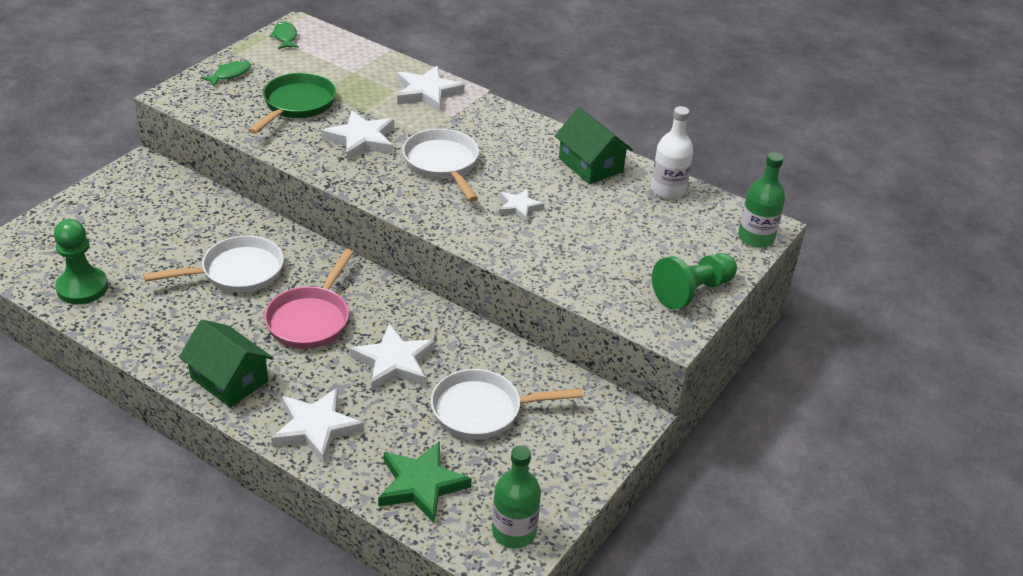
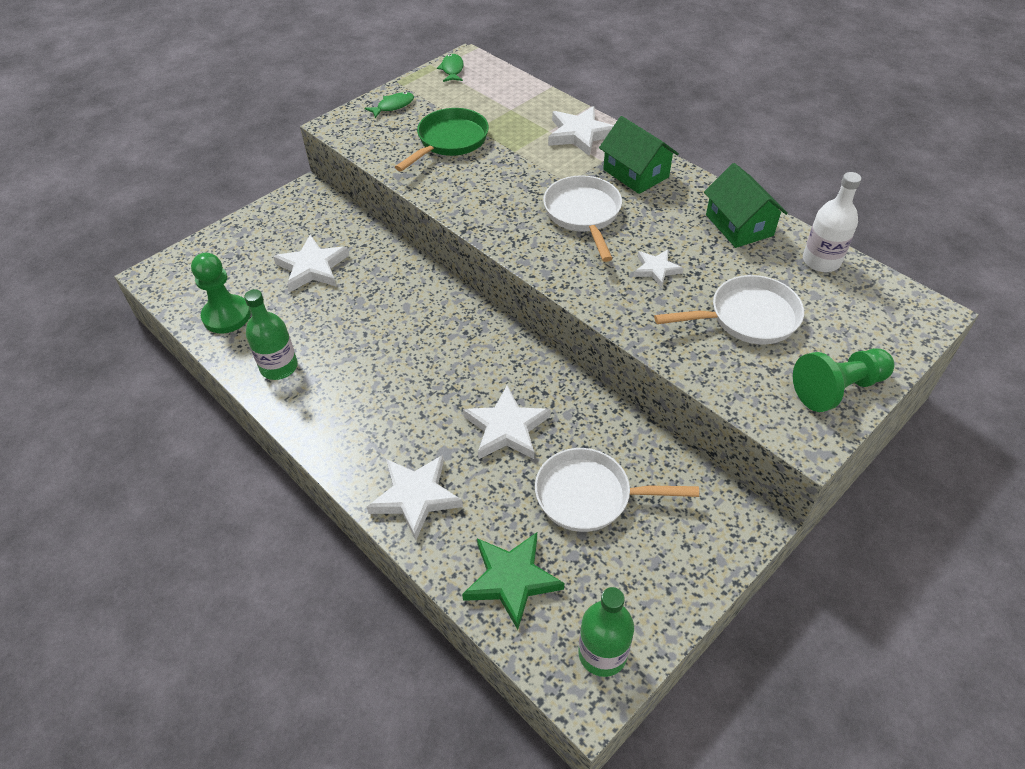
camera: 15 degrees right, 10 degrees up
(229, 379) = (341, 430): green house -> green house (635, 173)
(237, 272) = (371, 311): white pan -> white pan (747, 317)
(310, 319) = (432, 370): pink pan -> none
(361, 140) = (506, 182): white star -> white star (312, 267)
(756, 238) = (917, 326): green bottle -> green bottle (279, 367)

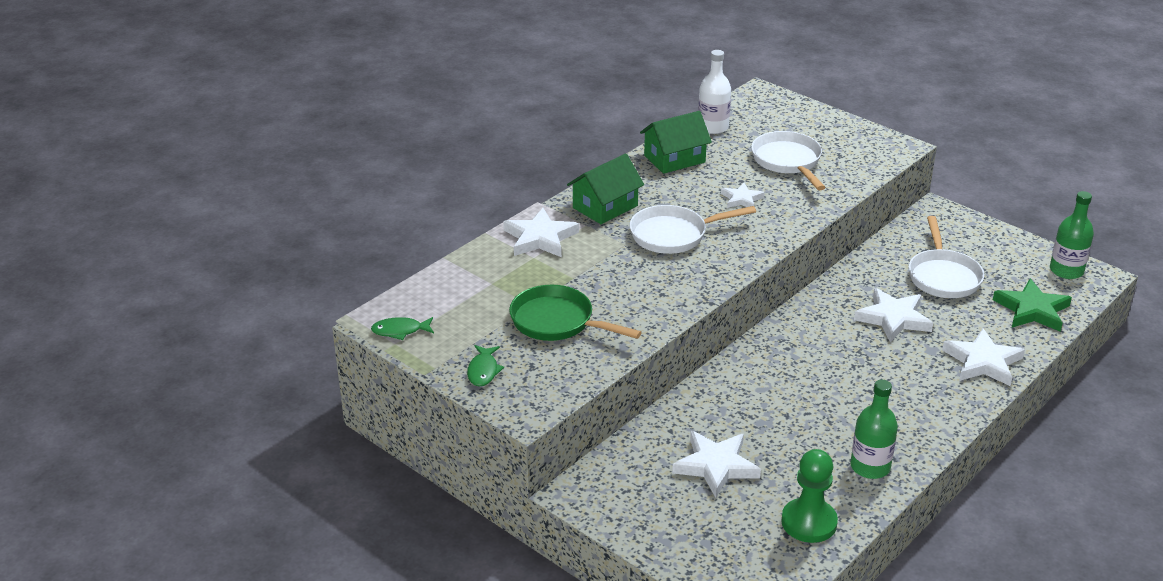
camera: 95 degrees left, 15 degrees down
(393, 106) = (483, 371): green fish -> green fish turned 135 degrees counterclockwise
(838, 389) = (849, 133): green pawn -> none

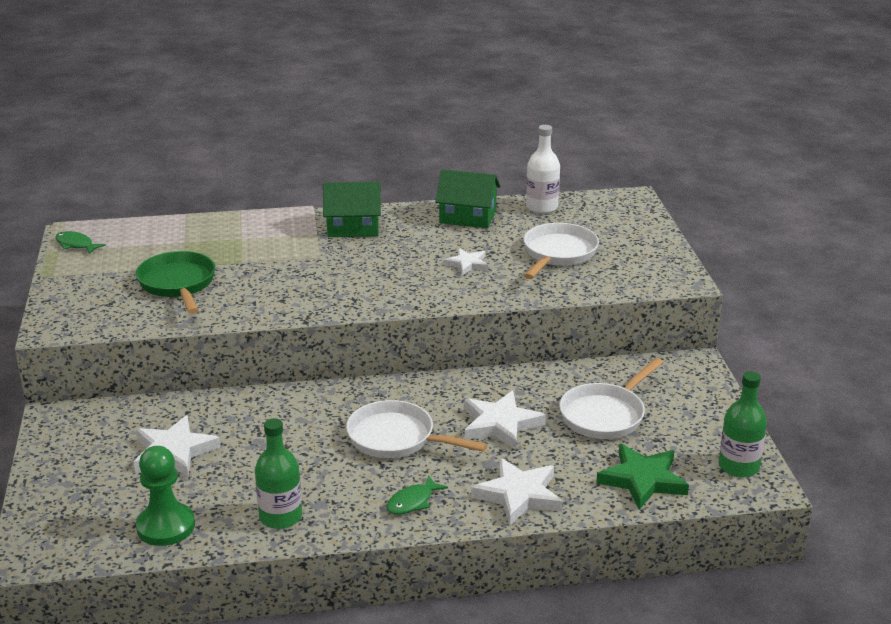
camera: 40 degrees right, 5 degrees down
(483, 371) = (76, 291): green fish -> green fish (412, 502)
(540, 238) = (269, 228): white star -> none
(673, 235) = (366, 266): white pan -> white pan (396, 438)

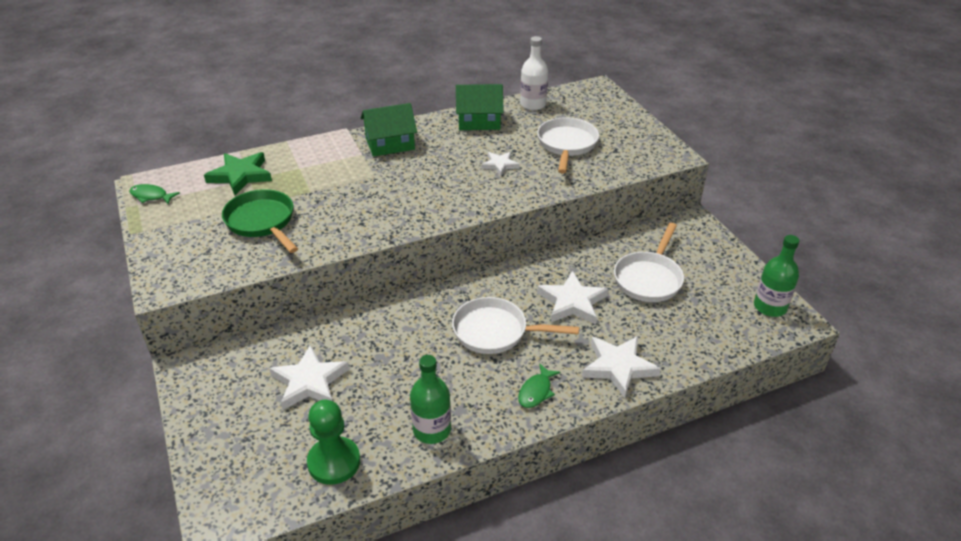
camera: 15 degrees left, 10 degrees up
(642, 480) = (706, 333): green star -> green star (240, 176)

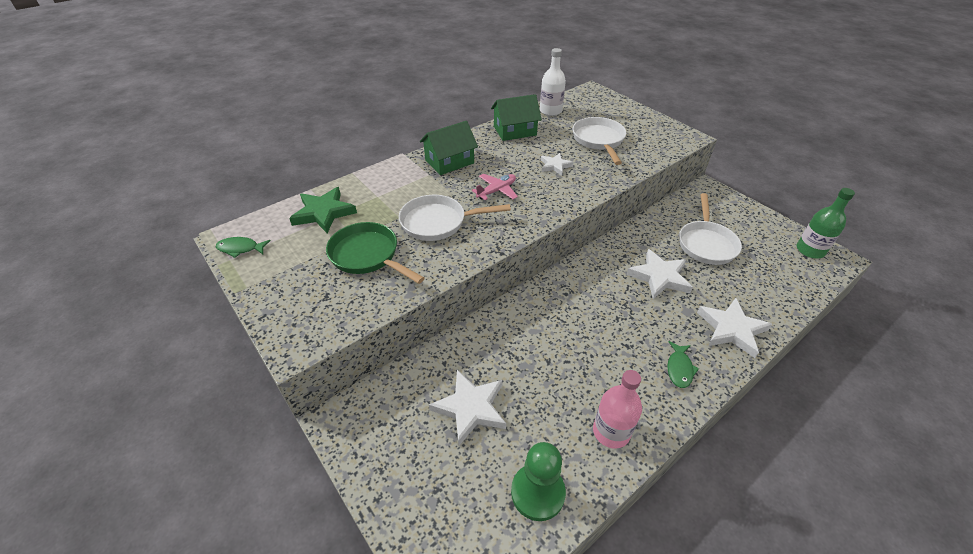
camera: 15 degrees left, 5 degrees up
(422, 181) = (496, 191): none -> pink plane
(432, 430) = (611, 432): green bottle -> pink bottle
(495, 332) = (612, 318): white pan -> white pan (438, 222)

